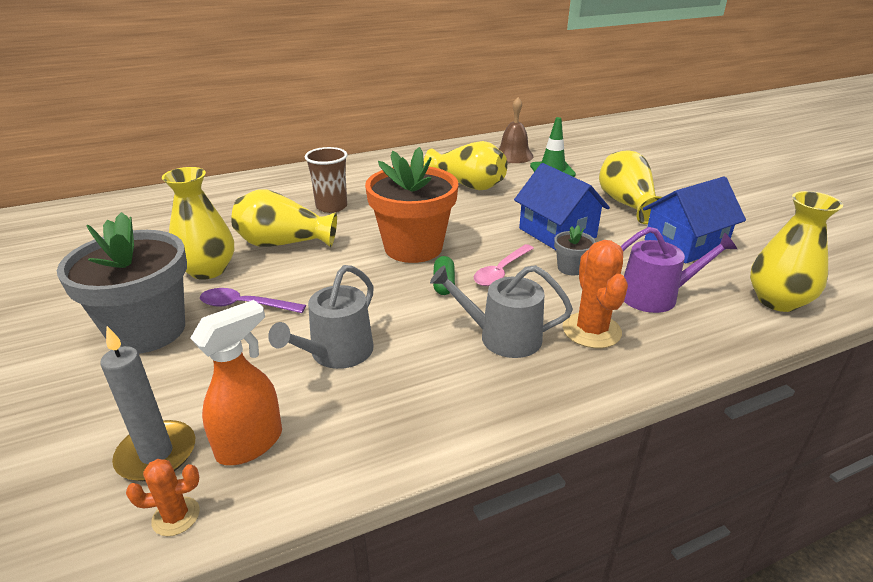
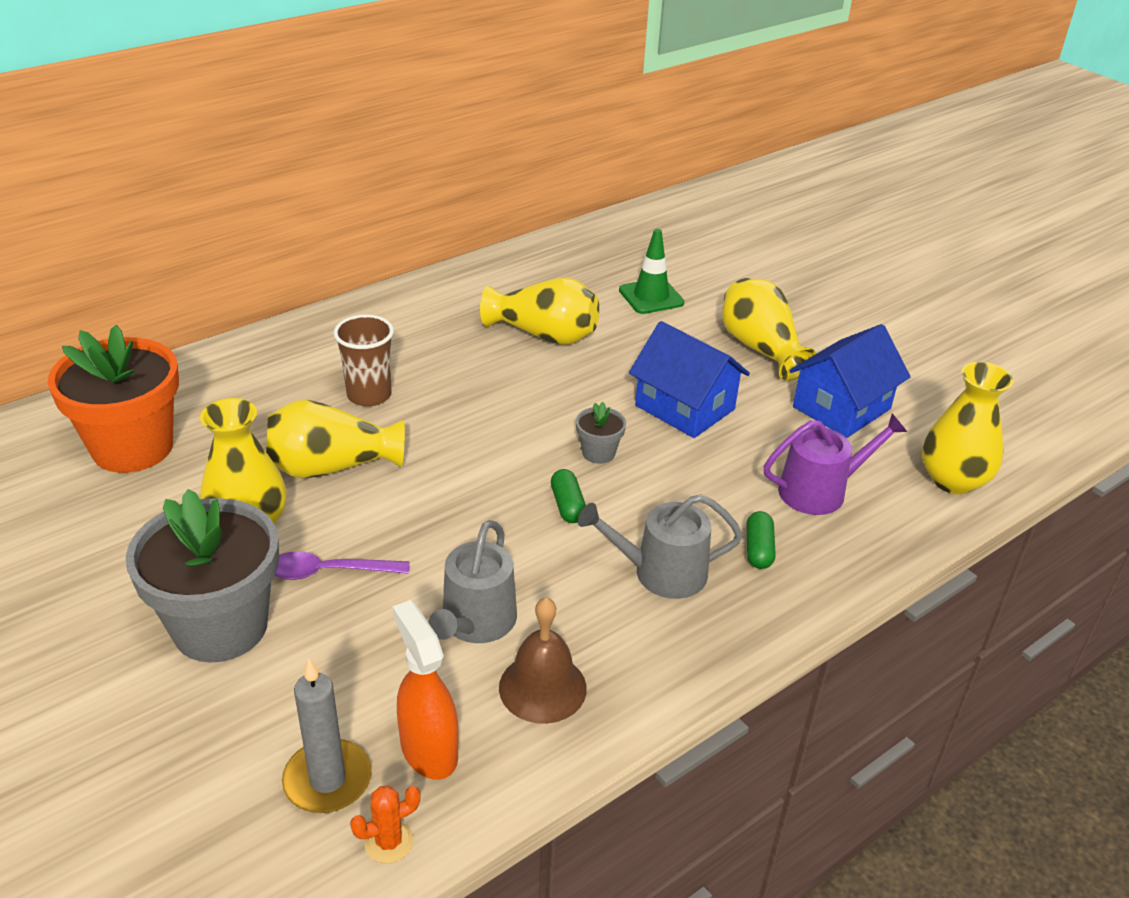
camera: 15 degrees left, 5 degrees up
(251, 443) = (428, 750): orange spray bottle -> orange spray bottle turned 60 degrees counterclockwise
(413, 247) = (509, 453): orange flower pot -> orange flower pot (133, 447)
(501, 272) = (632, 478): pink spoon -> none
(513, 155) = (590, 272): brown bell -> brown bell (542, 687)
(570, 268) = (714, 462): grey flower pot -> grey flower pot (598, 453)
(591, 330) = (758, 549): orange cactus -> green capsule

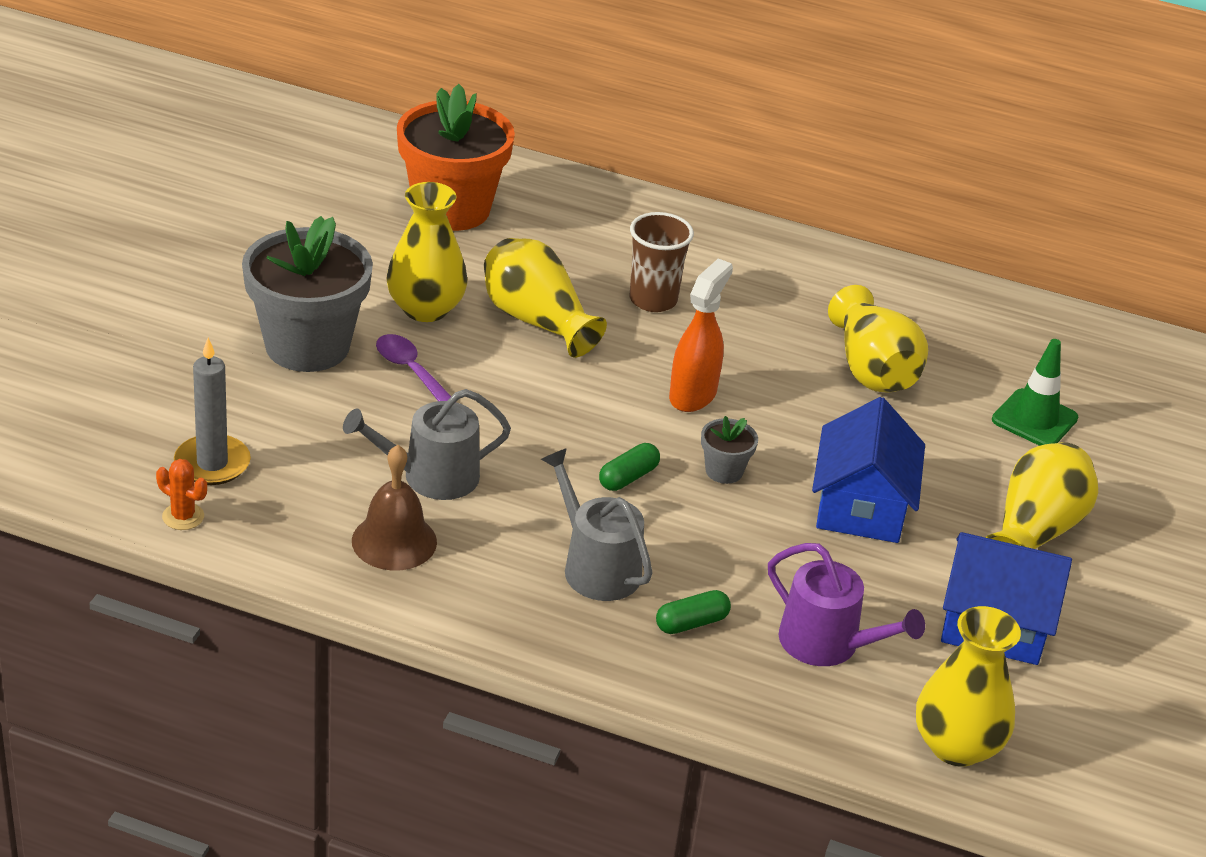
camera: 55 degrees right, 0 degrees up
(428, 750) = (280, 503): orange spray bottle -> orange spray bottle (693, 395)

